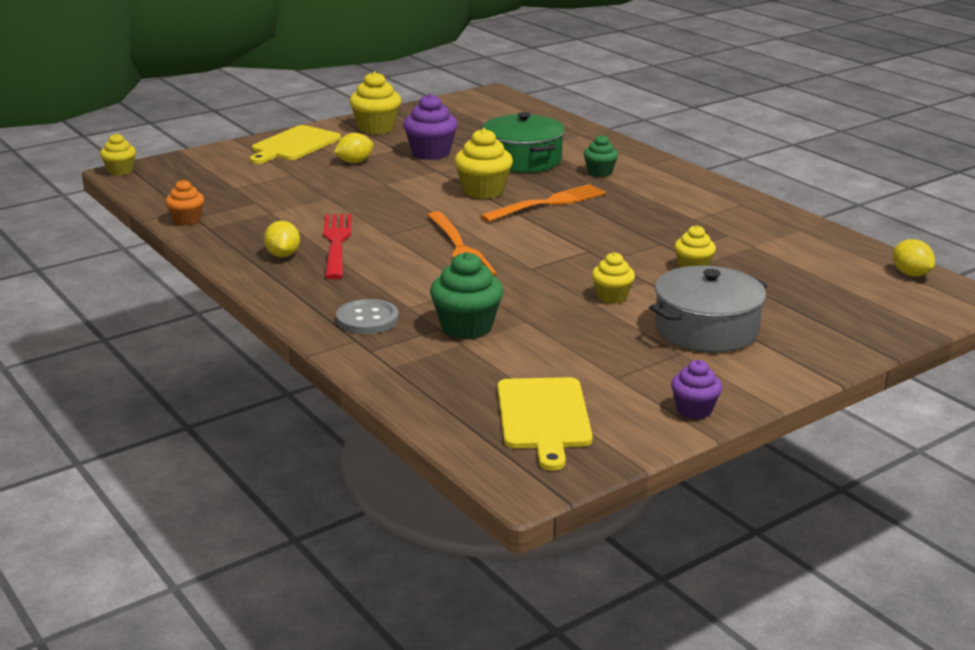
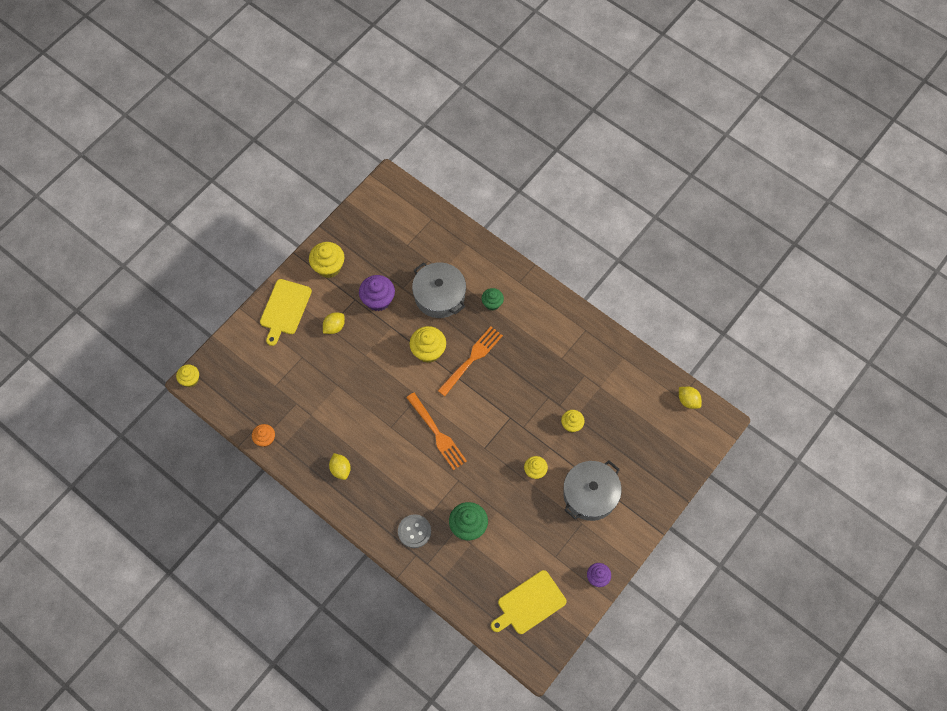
camera: 15 degrees left, 40 degrees up
(336, 243) = (365, 447): red fork -> none
(522, 160) = (439, 296): green pot -> grey pot
(543, 417) = (529, 603): yellow cutting board -> yellow cutting board turned 75 degrees clockwise

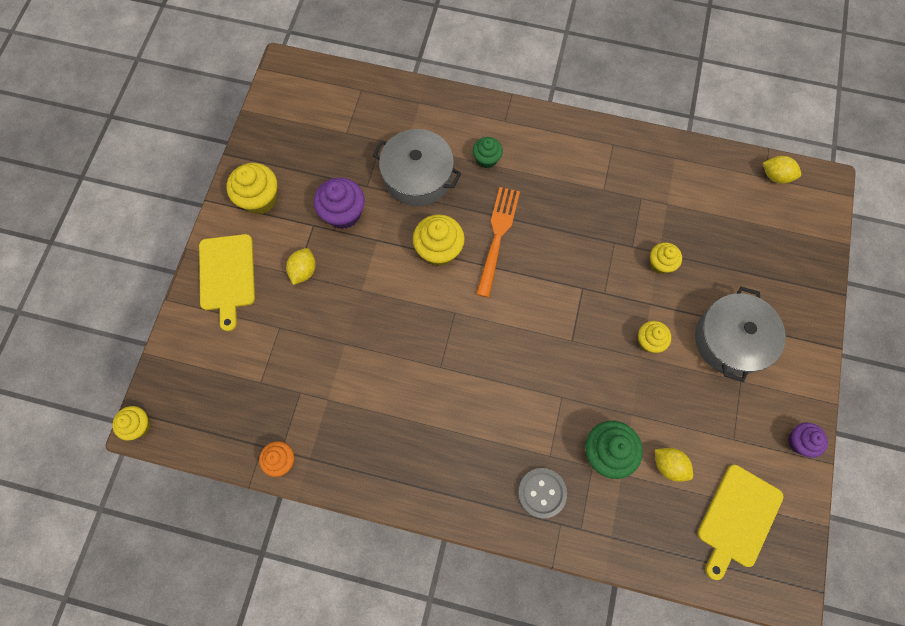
camera: 25 degrees left, 5 degrees up
(340, 469) = (403, 454): yellow lemon -> yellow lemon (668, 465)
(436, 433) = (503, 348): orange fork -> none

